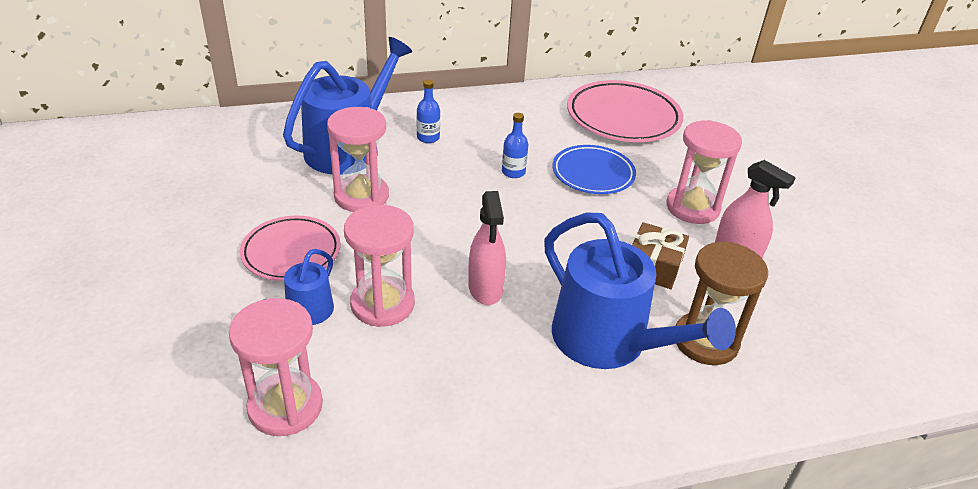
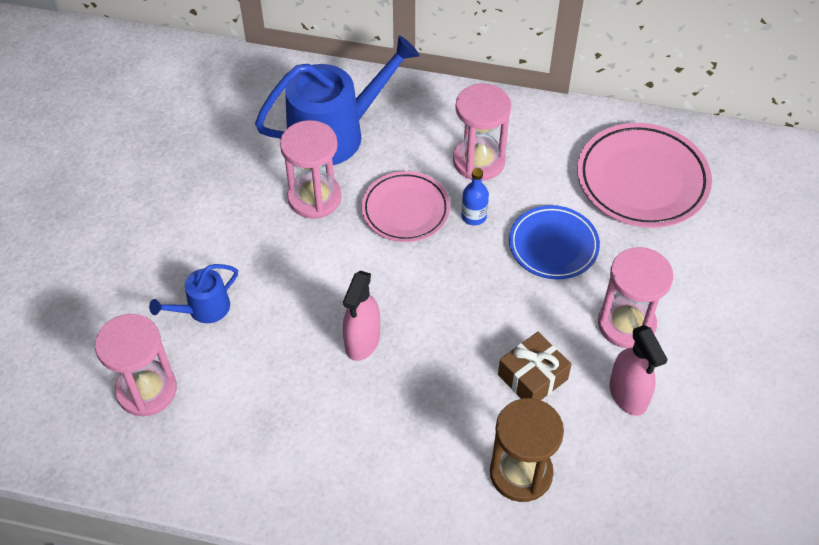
camera: 30 degrees right, 15 degrees up
(291, 252) = (223, 241): pink plate -> pink plate (405, 210)
(382, 304) = (268, 323): pink hourglass -> pink hourglass (479, 161)
(428, 138) = (417, 144): blue bottle -> none
(608, 341) = (433, 437): blue watering can -> none

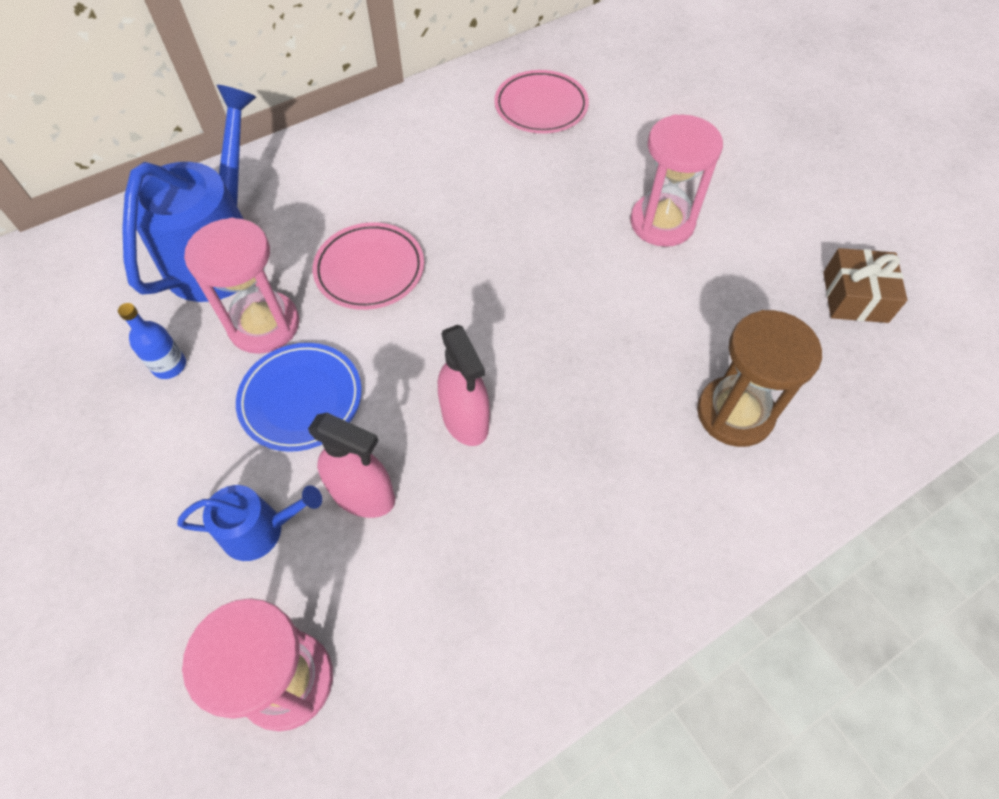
camera: 45 degrees left, 5 degrees up
(204, 309) = (260, 530): blue watering can -> blue watering can turned 105 degrees counterclockwise
(474, 216) = (439, 230): blue bottle -> blue bottle (169, 366)
(479, 161) = (389, 182): pink hourglass -> none
(532, 377) = (646, 324): brown gift -> brown gift (855, 297)
(553, 246) = (533, 205): blue plate -> blue plate (301, 399)
(628, 395) = (730, 276): pink spray bottle -> pink spray bottle (363, 495)
(642, 180) = (541, 107): pink plate -> pink plate, size x0.65

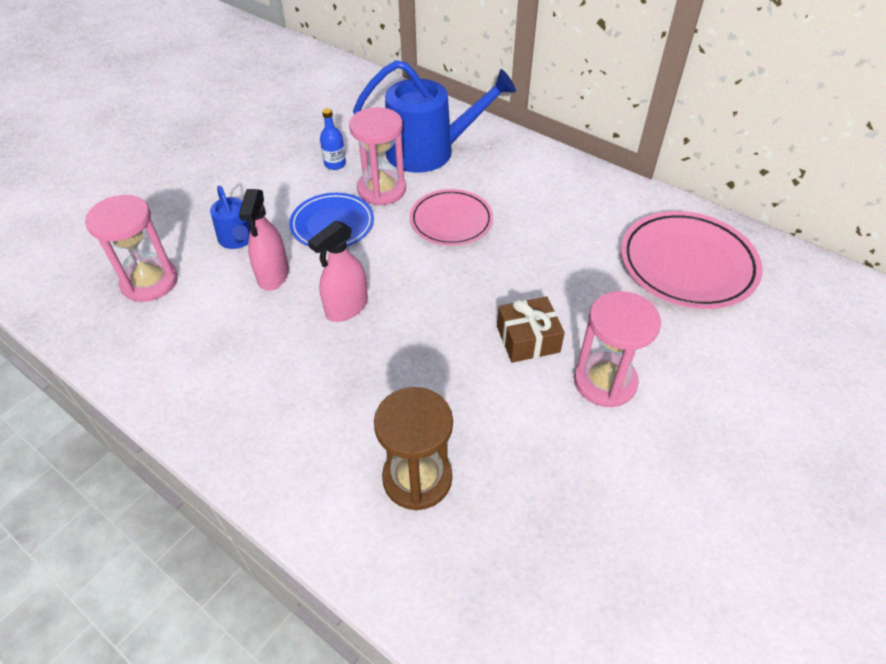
camera: 70 degrees right, 10 degrees down
(541, 107) = (687, 265): pink plate -> pink plate, size x1.53
(855, 297) = (605, 566): brown gift -> brown gift (528, 339)

